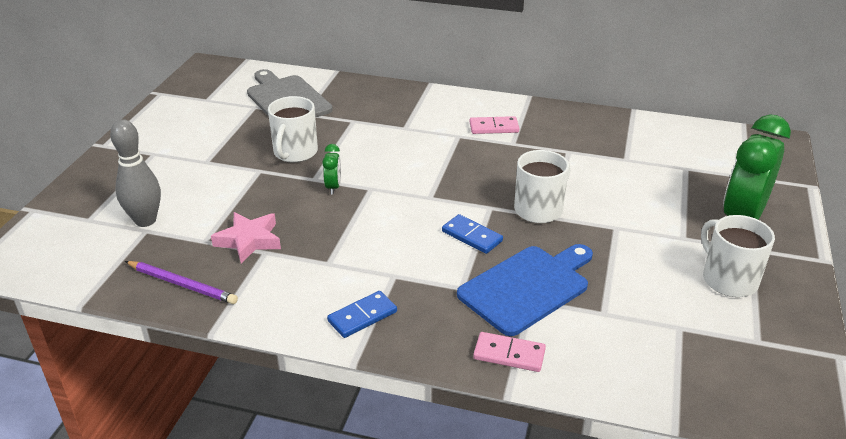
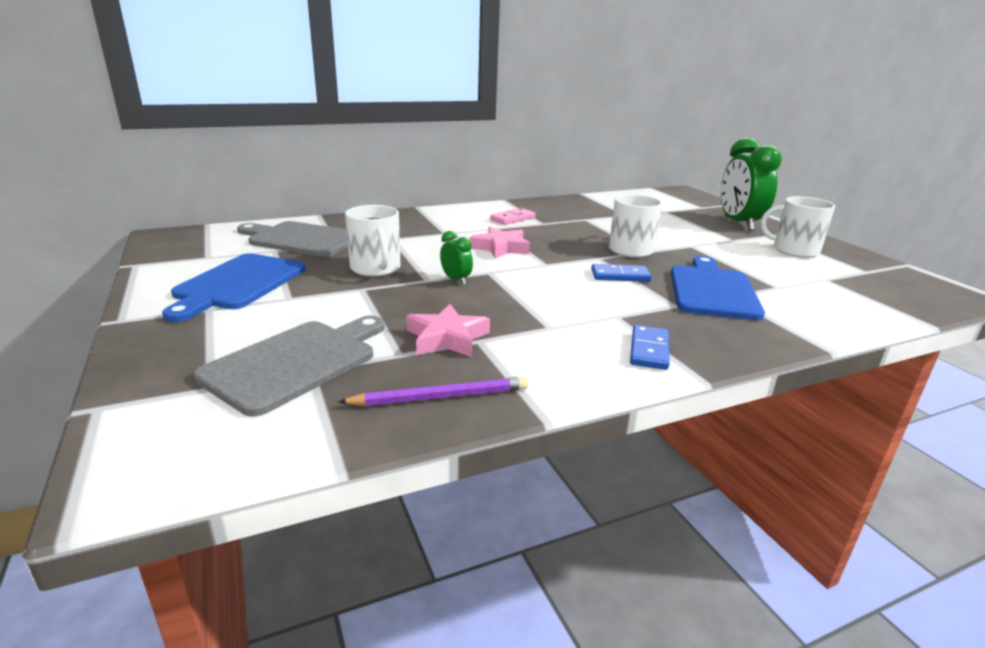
camera: 40 degrees left, 10 degrees down
(145, 220) = (295, 362): grey bowling pin -> grey cutting board
(193, 136) = (238, 284): none -> blue cutting board
(422, 163) = (500, 248): none -> pink star
(509, 354) = (784, 329): pink domino -> none

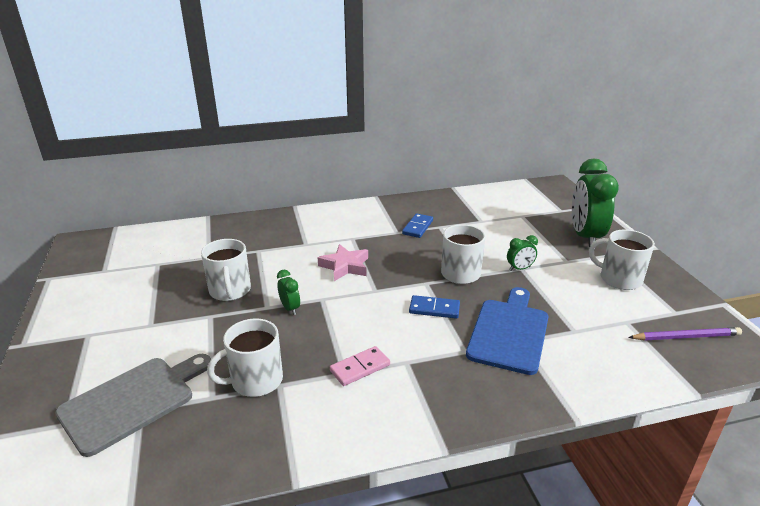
camera: 10 degrees right, 5 degrees up
(238, 284) = (117, 306): blue cutting board -> none
(301, 239) = (183, 250): grey cutting board -> none
(440, 396) = (225, 447): purple pencil -> purple pencil (686, 337)
(447, 338) = (255, 380): pink star -> white mug
(513, 218) = (372, 225): pink domino -> pink domino (360, 368)
(649, 350) = (414, 406): blue domino -> blue domino (418, 227)
(689, 246) = (519, 268): none -> green clock

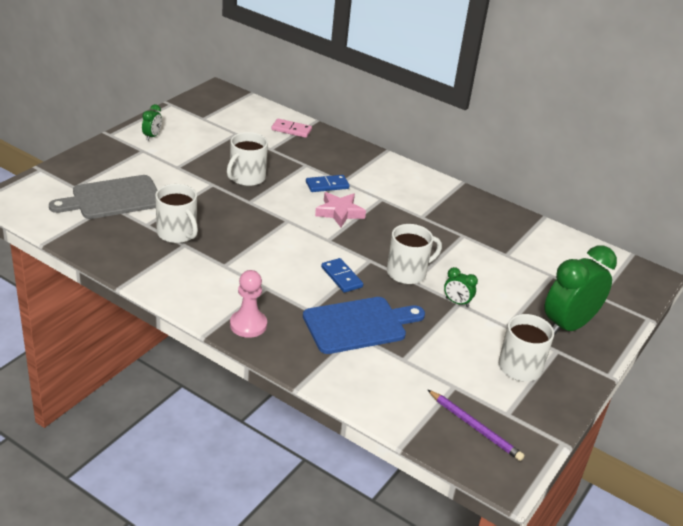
camera: 45 degrees right, 5 degrees up
(132, 401) = (113, 198): grey cutting board -> grey cutting board turned 150 degrees clockwise
(255, 380) = (177, 233): white mug -> white mug turned 150 degrees counterclockwise
(290, 308) = (260, 212): green clock -> green clock (152, 136)
(360, 368) = (236, 270): pink domino -> pink domino (291, 130)
(418, 227) = (445, 224): blue domino -> blue domino (327, 185)
(453, 404) = (248, 325): none -> pink pawn

